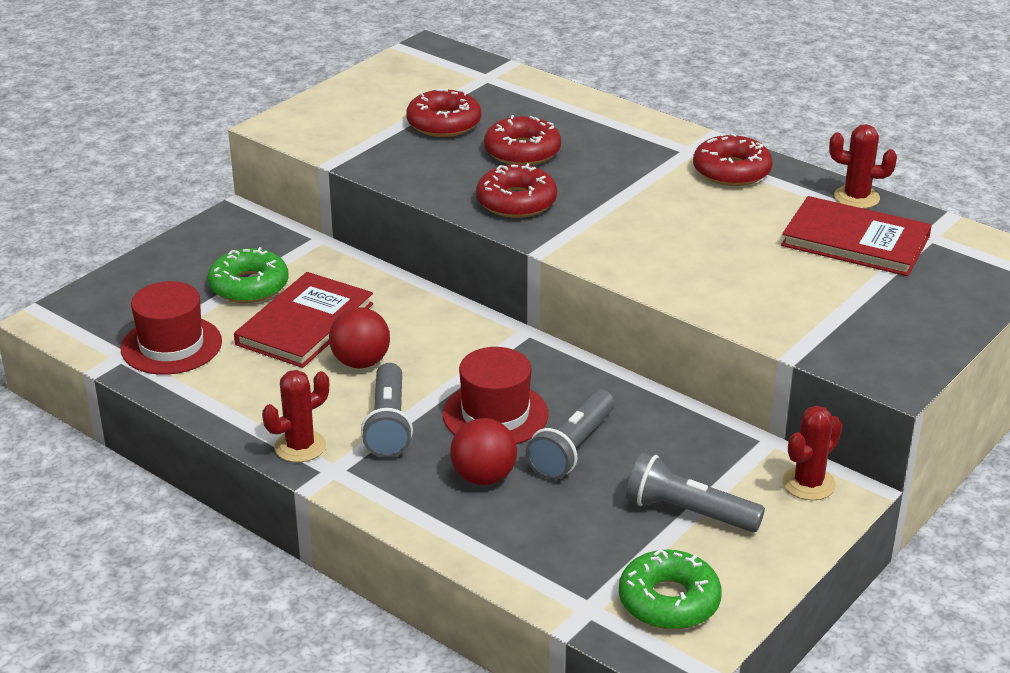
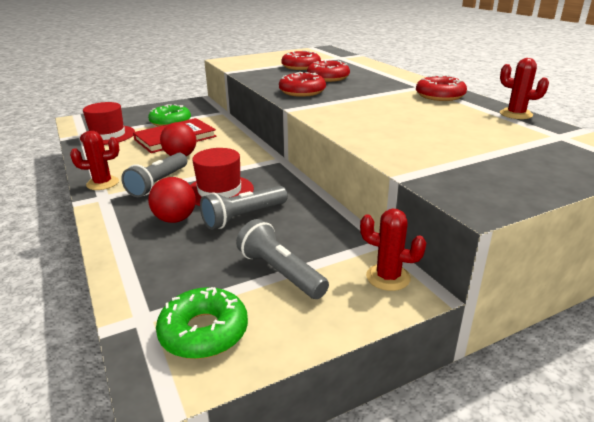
camera: 25 degrees right, 5 degrees down
(808, 484) = (388, 277): red cactus -> red cactus turned 45 degrees clockwise
(855, 241) = (500, 131): red book -> none

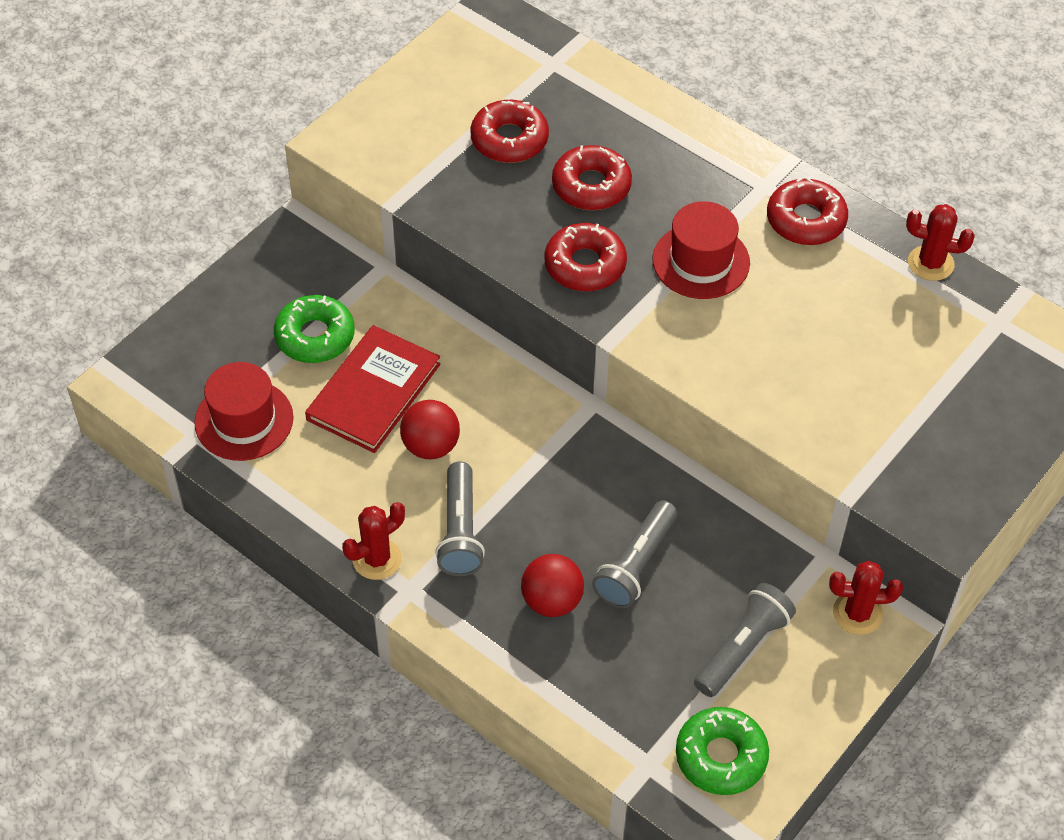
camera: 25 degrees left, 25 degrees up
(219, 191) = (562, 519): red hat -> red hat (701, 261)
(280, 272) = (742, 648): grey flashlight -> grey flashlight turned 105 degrees clockwise

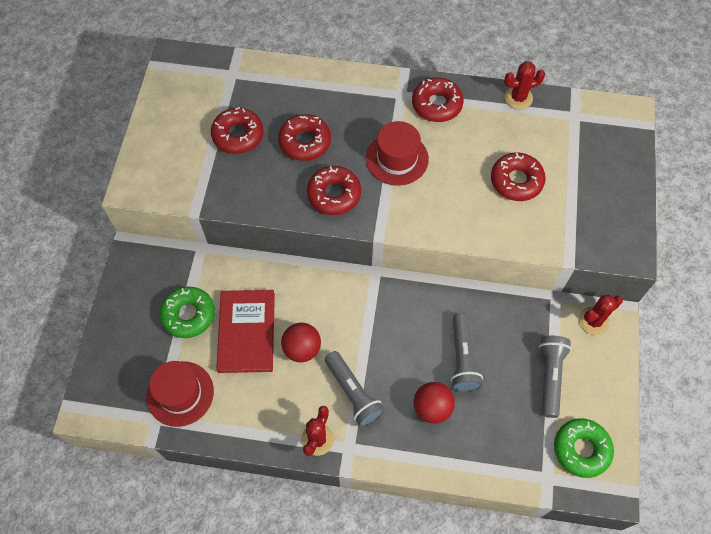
camera: 30 degrees left, 10 degrees up
(848, 364) = (516, 181): none -> red donut

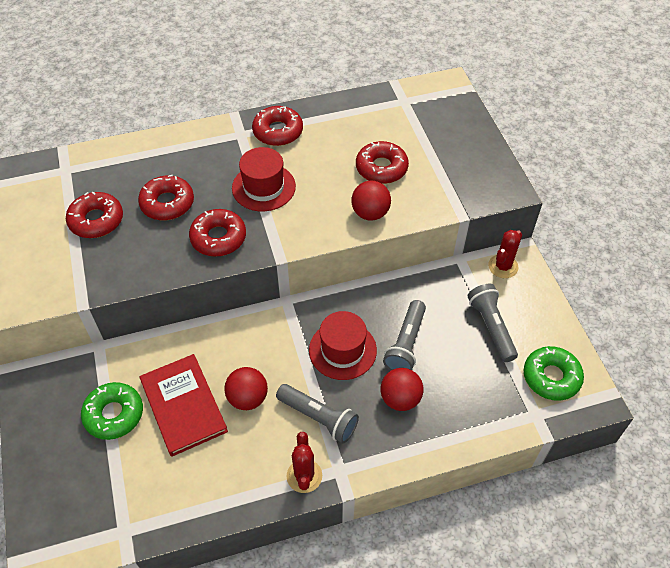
camera: 25 degrees left, 10 degrees down
(180, 393) = (139, 494): red hat -> red hat (342, 350)
(462, 359) = (406, 344): grey flashlight -> grey flashlight turned 45 degrees clockwise
(482, 224) = (370, 213): none -> red ball
(518, 98) = (348, 103): red cactus -> none

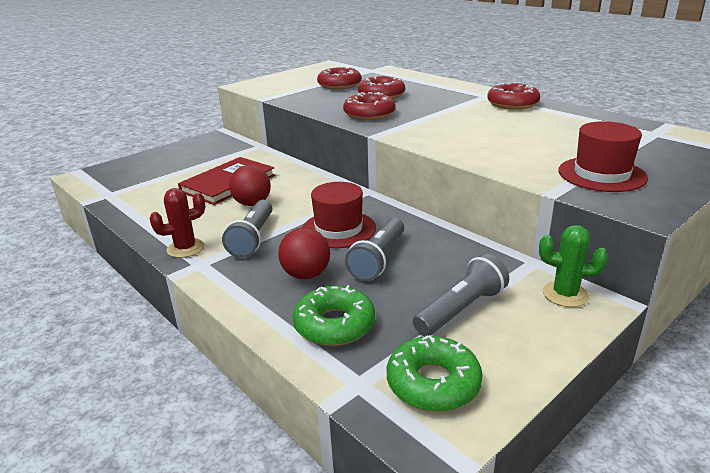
camera: 65 degrees right, 25 degrees down
(114, 414) = (206, 165): green donut -> green donut (334, 325)
(263, 187) = (443, 114): red hat -> red hat (601, 174)
(370, 213) = (480, 153): red ball -> none
(381, 168) = (546, 144): red donut -> none
(406, 344) = (378, 260): grey flashlight -> grey flashlight turned 60 degrees counterclockwise
(503, 266) = (565, 294): red cactus -> green cactus

